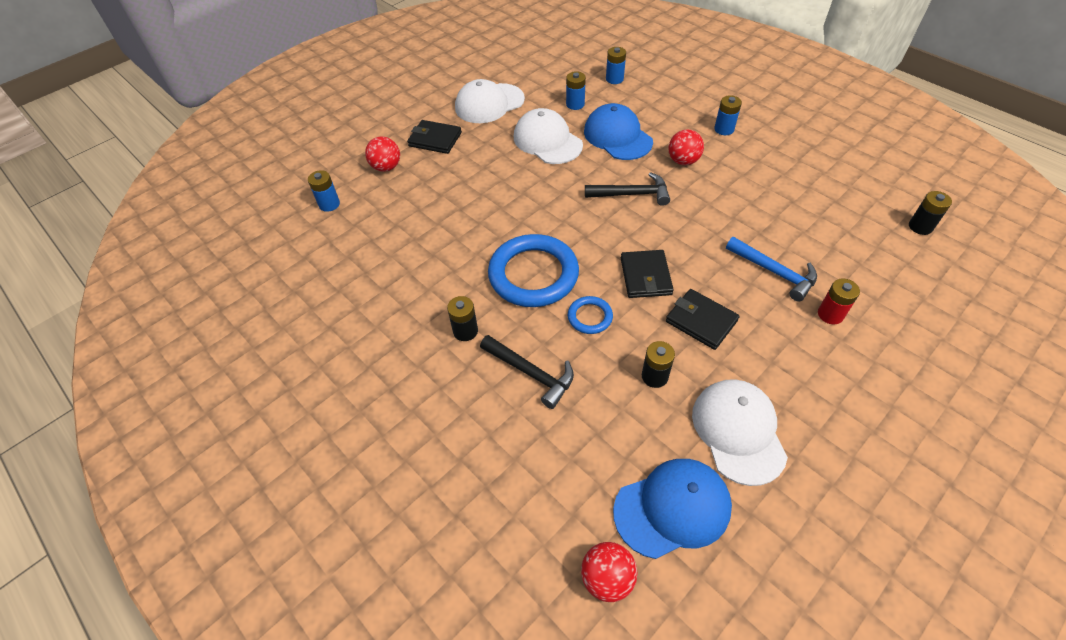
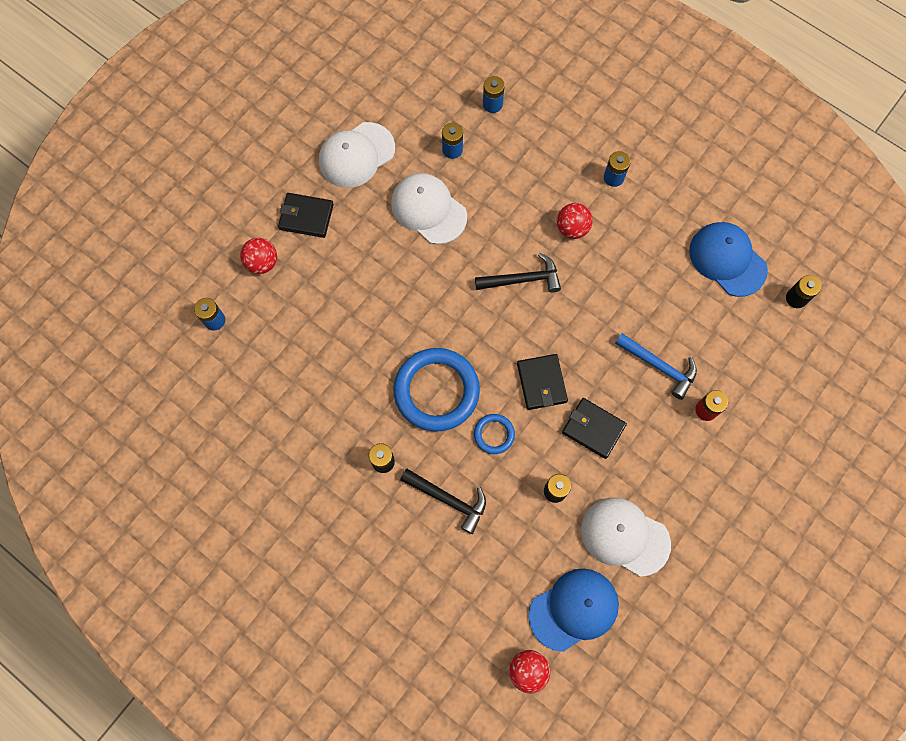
camera: 10 degrees left, 20 degrees up
(617, 136) = (502, 197): blue cap -> blue cap (727, 260)
(738, 431) = (624, 536): white cap -> white cap turned 45 degrees counterclockwise

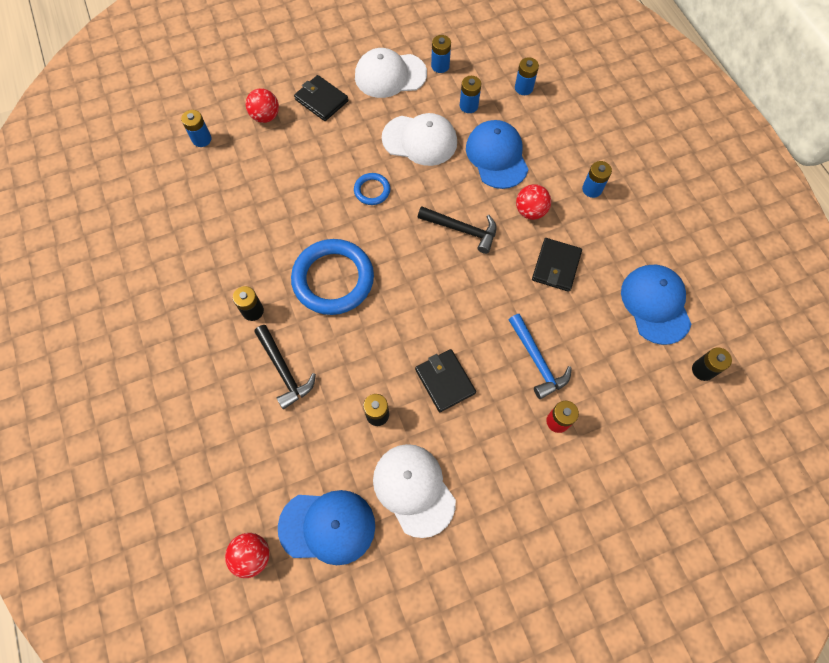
camera: 30 degrees right, 5 degrees down
(399, 120) = (440, 66): none -> blue battery
(428, 210) = (420, 140): white cap -> white cap turned 120 degrees clockwise
(494, 434) = (357, 339): blue ring -> blue ring (372, 190)
(509, 189) = (497, 156): none -> blue cap
(541, 383) = (424, 319): black wallet -> black wallet (556, 266)

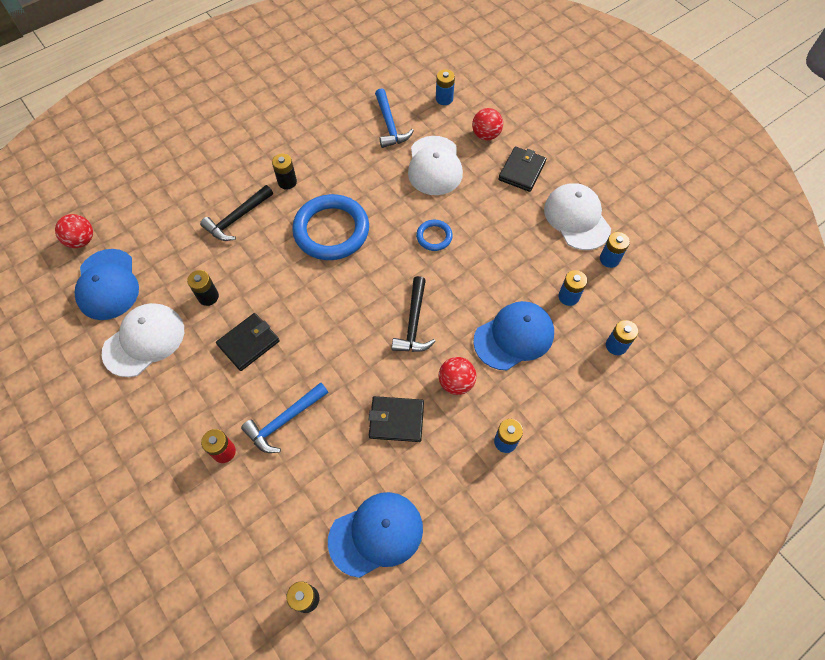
camera: 75 degrees right, 5 degrees down
(216, 196) = (390, 125): none -> blue hammer
(420, 140) = (507, 262): white cap -> white cap (434, 166)

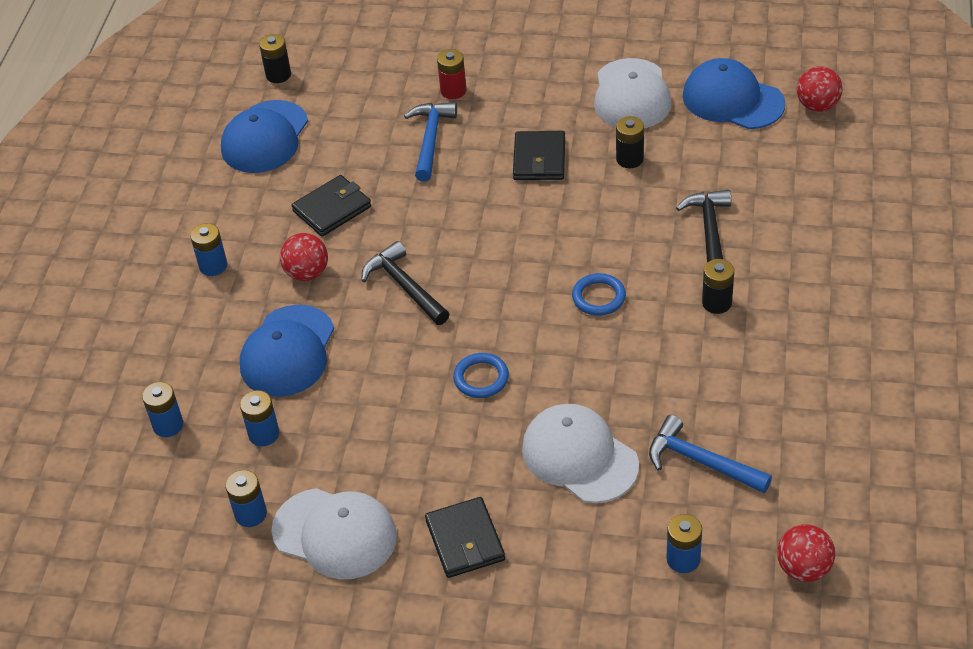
camera: 140 degrees right, 15 degrees down
(331, 230) = (599, 297): blue ring -> blue ring, size x0.47
(486, 135) = (565, 552): red ball -> red ball (803, 568)

